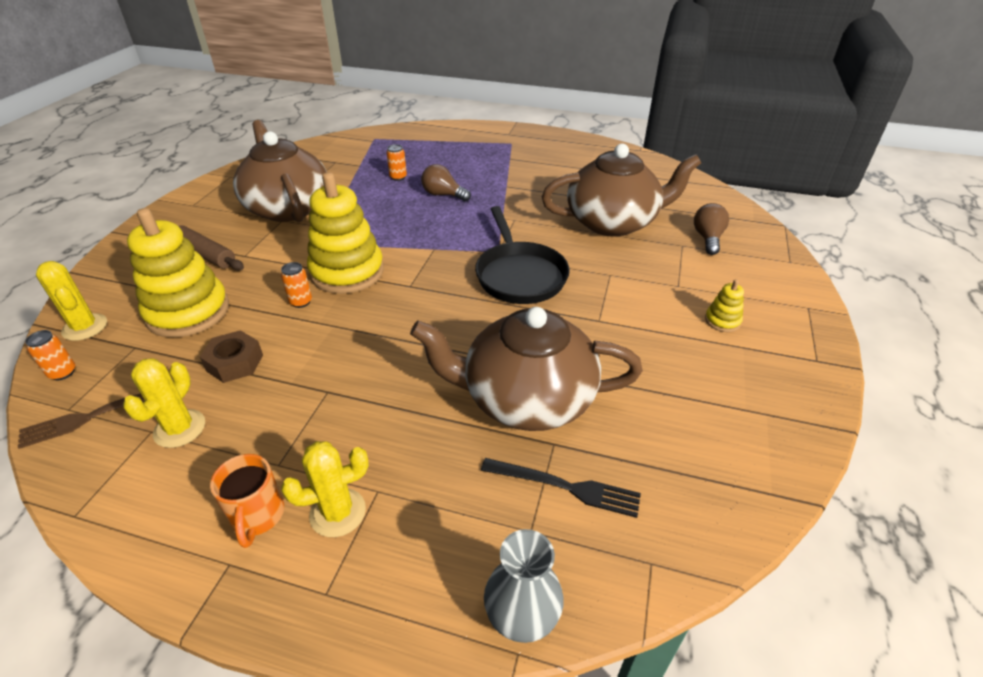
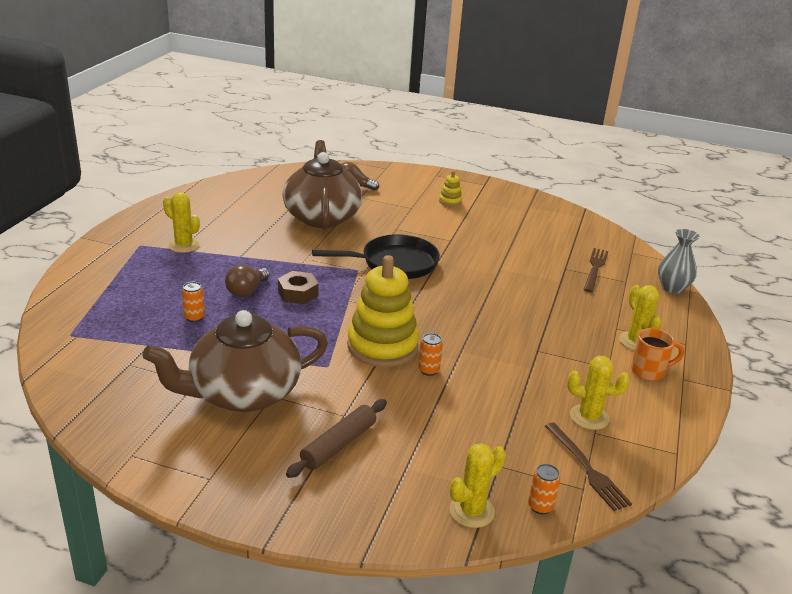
camera: 90 degrees left, 10 degrees down
(188, 312) = (444, 439): yellow stacking toy -> none
(234, 363) = (513, 399): brown nut -> brown nut (298, 293)
(517, 160) = (184, 245): none -> yellow cactus
(526, 398) = (530, 273): brown teapot -> none
(565, 487) = (595, 268): black fork -> brown fork

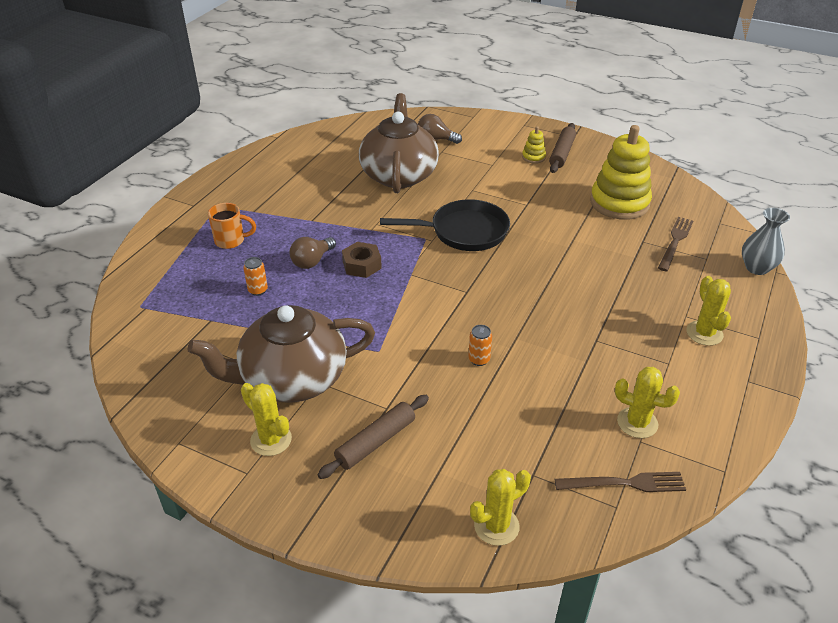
camera: 10 degrees right, 10 degrees up
(184, 245) = (259, 207): yellow cactus -> yellow cactus (271, 440)
(382, 346) = (436, 330): yellow stacking toy -> yellow stacking toy (619, 203)
(476, 198) = (562, 153): none -> brown rolling pin
(540, 506) = (567, 525): orange can -> none
(587, 468) = (624, 483): brown fork -> brown fork turned 75 degrees counterclockwise
(649, 371) = (712, 370): orange mug -> orange mug (231, 241)

